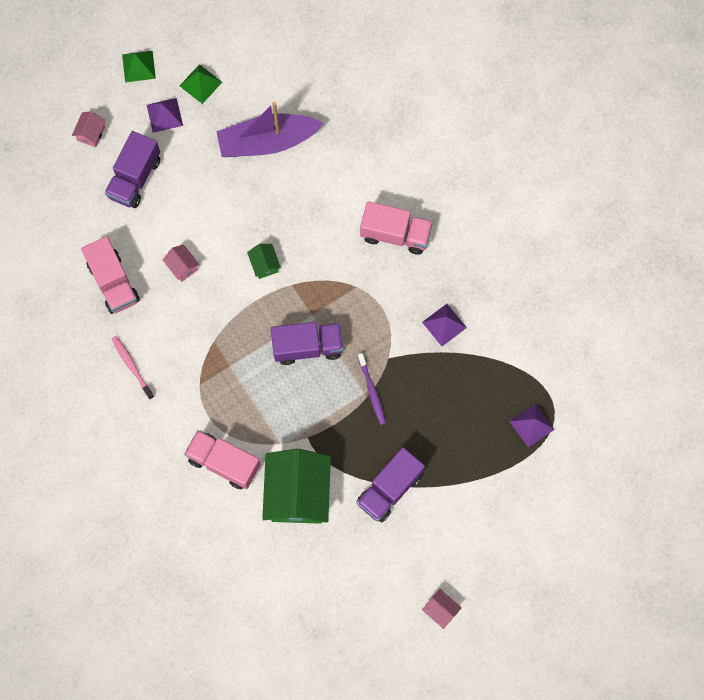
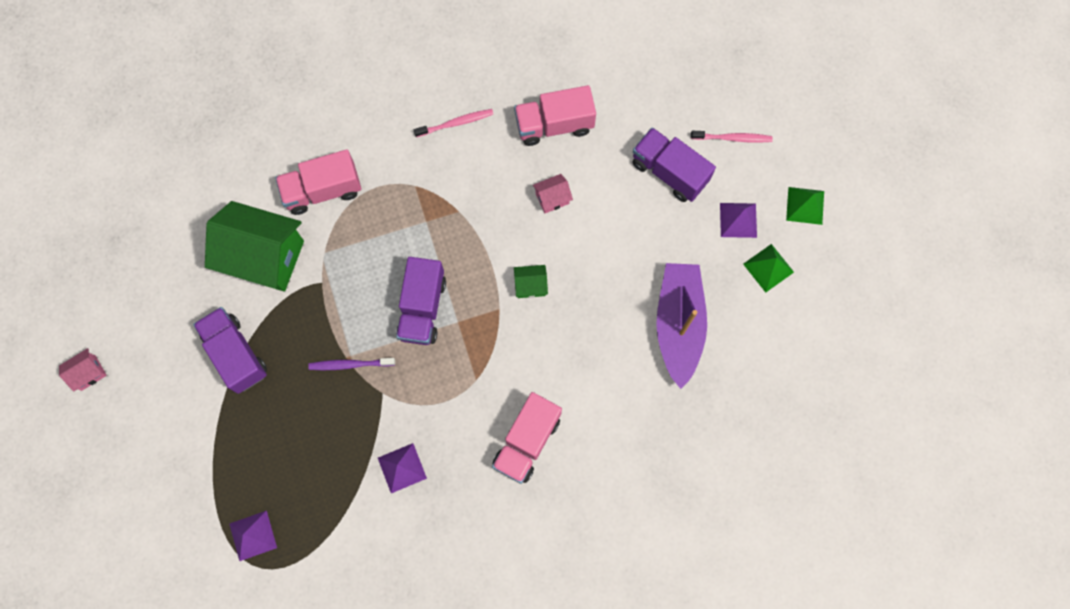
camera: 105 degrees right, 0 degrees up
(91, 134) = (733, 138): pink house -> pink toothbrush
(224, 462) = (323, 190): pink truck -> pink truck turned 150 degrees counterclockwise

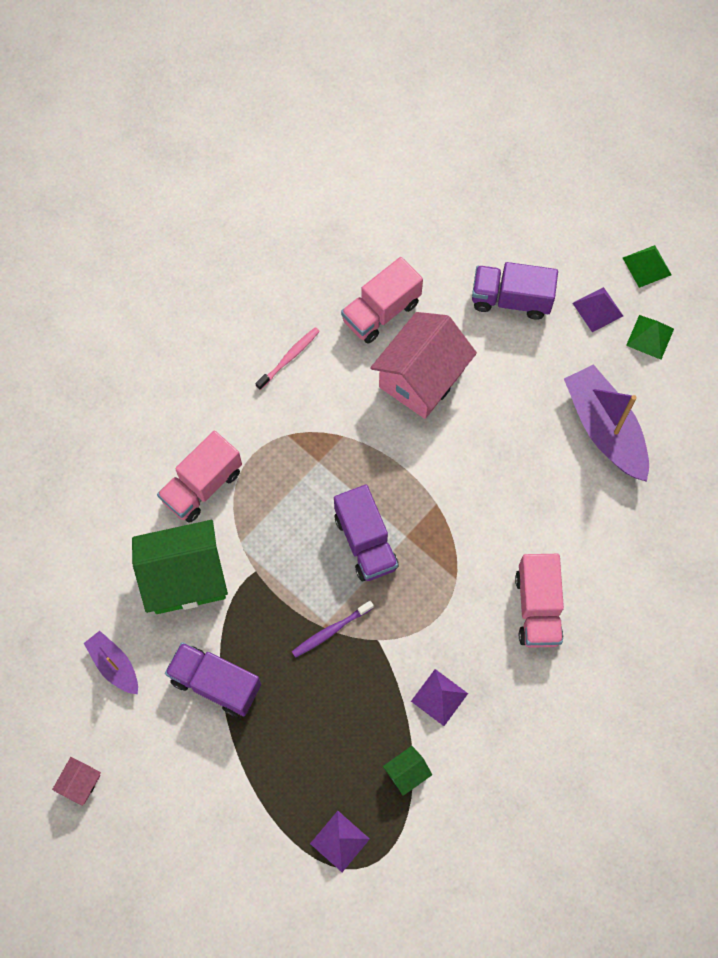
camera: 30 degrees left, 5 degrees down
(169, 295) = (114, 665): none -> purple boat
(530, 285) = (451, 467): green house -> green house (406, 773)
(552, 198) = (421, 378): pink house -> pink house, size x2.34
(733, 138) = (548, 240): pink toothbrush -> none

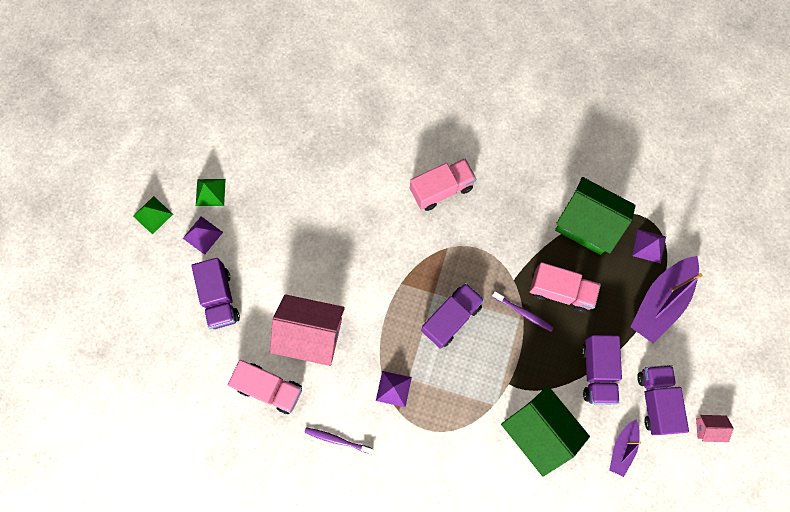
camera: 115 degrees left, 5 degrees up
(145, 737) = (656, 401): none -> purple truck
(202, 486) = (466, 454): pink truck -> pink truck (561, 291)
(289, 357) = (337, 440): pink toothbrush -> purple toothbrush
(406, 773) = (587, 224): green house -> green house, size x2.34
(439, 697) = (530, 225): purple pyramid -> purple pyramid (393, 388)
(604, 429) = (295, 196): purple boat -> purple boat (661, 302)

